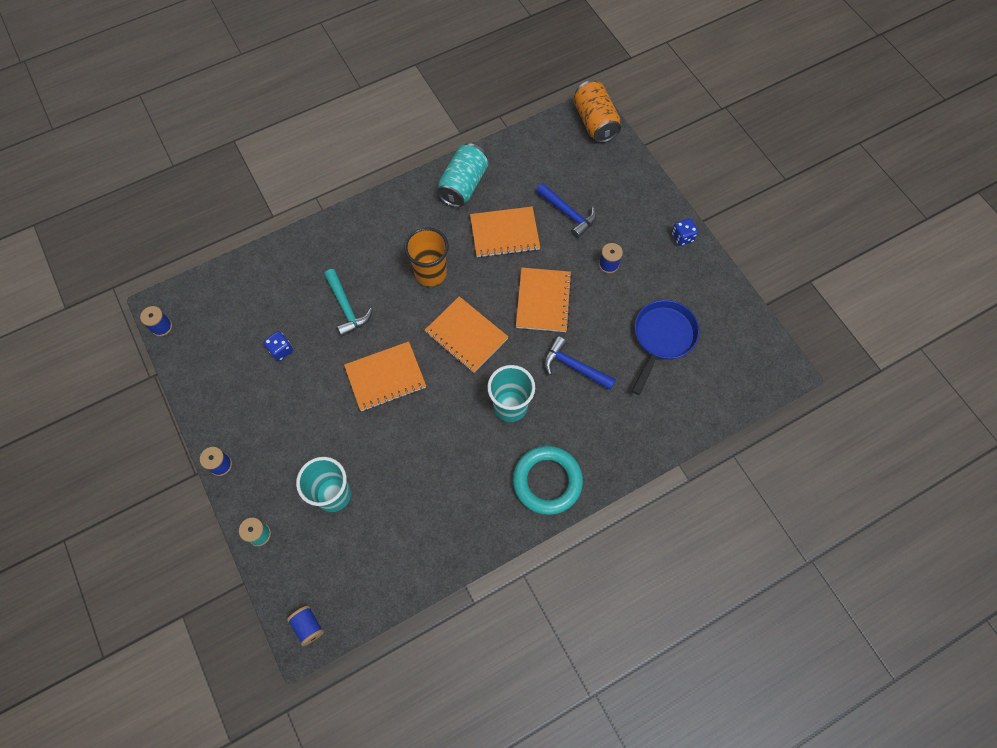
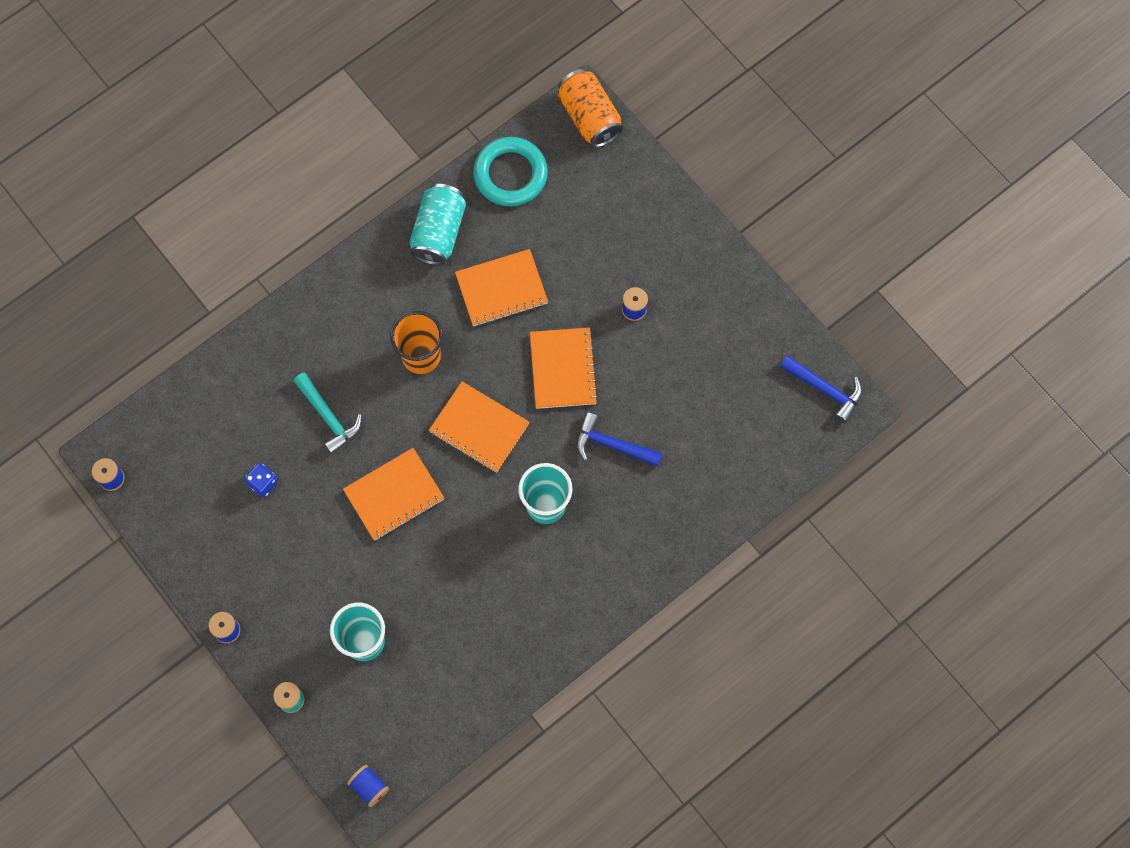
camera: 10 degrees left, 5 degrees up
(547, 481) = (602, 584): turquoise ring -> turquoise ring (510, 174)
(568, 213) = (575, 250): blue hammer -> blue hammer (825, 389)
(662, 338) = (709, 392): blue pan -> none
(682, 237) = (718, 259): blue dice -> none

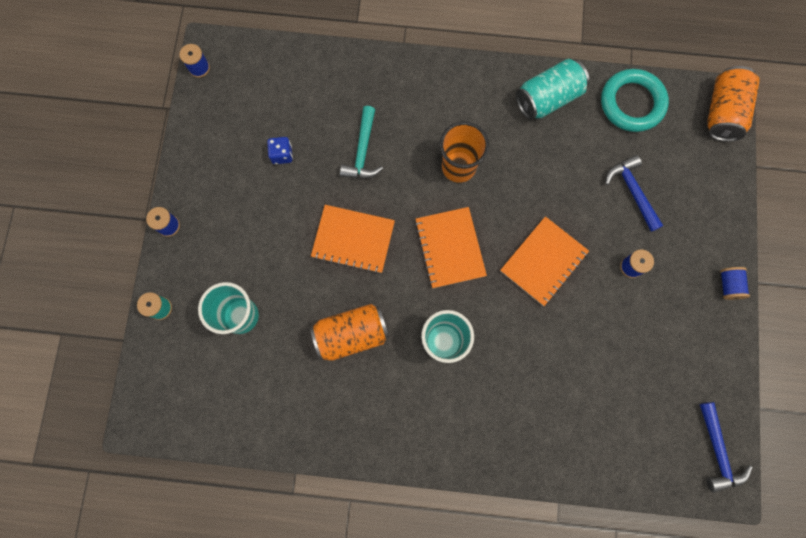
camera: 45 degrees right, 5 degrees up
(369, 787) = (148, 415): blue spool -> blue spool (728, 285)
(468, 569) = (351, 334): none -> orange can
(501, 289) = (553, 171): orange notebook -> none
(612, 445) = (527, 344): blue hammer -> blue hammer (632, 191)

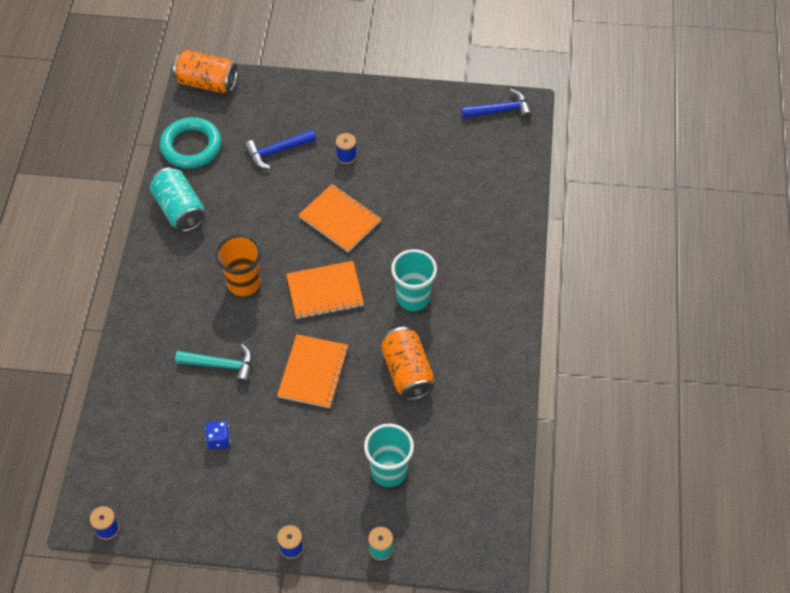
camera: 90 degrees left, 20 degrees down
(728, 285) = (364, 92): blue spool -> none

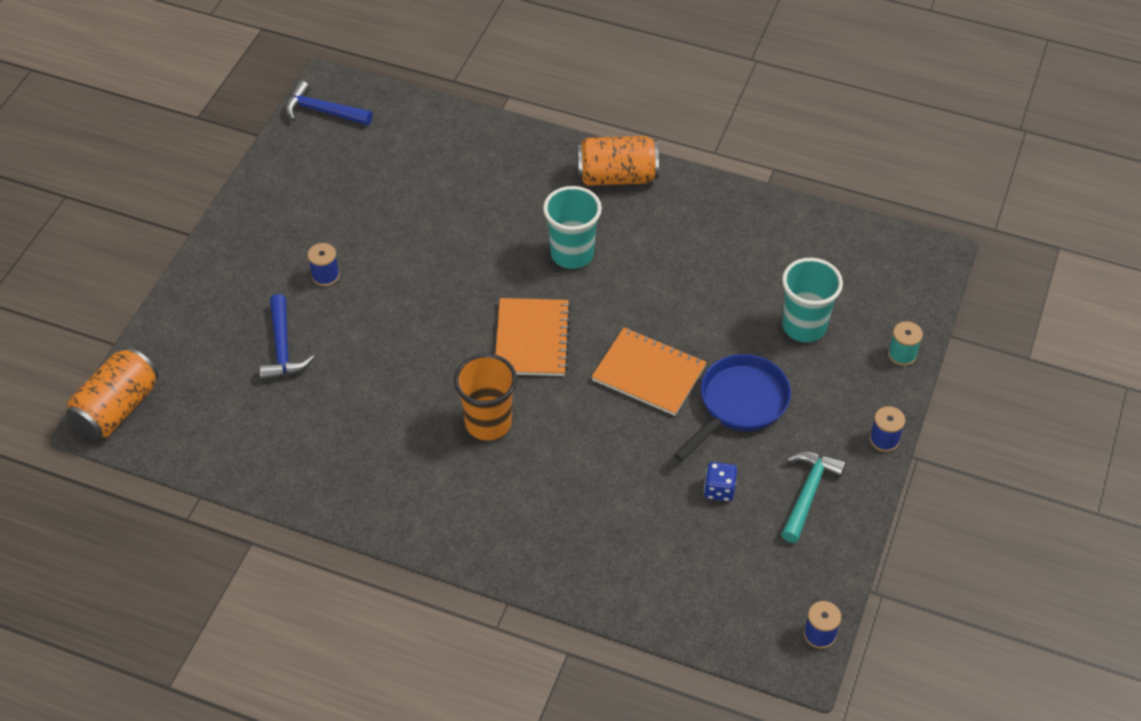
camera: 75 degrees left, 5 degrees down
(179, 209) = (335, 477): turquoise can -> none
(191, 146) = (227, 446): turquoise ring -> none
(221, 365) = (608, 469): turquoise hammer -> turquoise hammer (808, 493)
(300, 438) = (739, 404): none -> blue pan
(340, 219) = (425, 302): orange notebook -> none
(407, 372) = (676, 282): orange can -> orange can (616, 176)
(500, 110) = (322, 111): blue hammer -> blue hammer turned 75 degrees counterclockwise

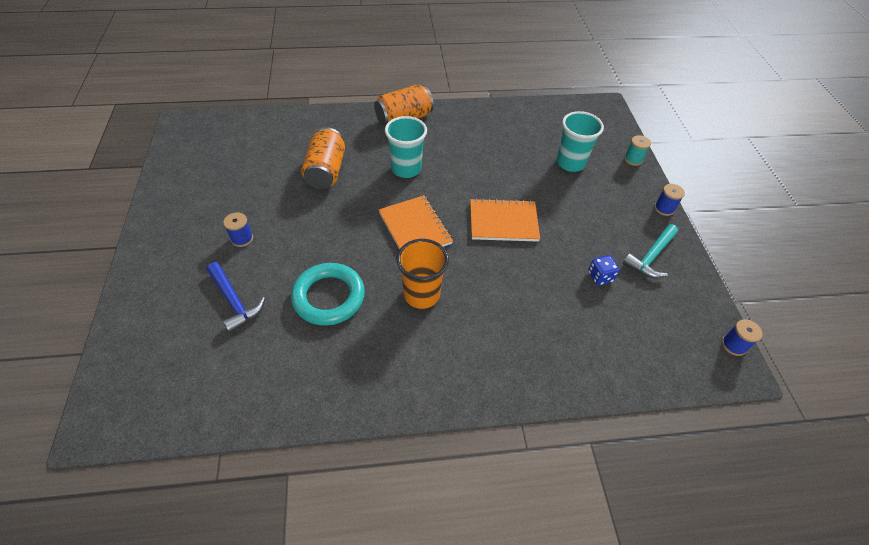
camera: 30 degrees left, 0 degrees up
(117, 408) = (107, 407): orange can -> orange can (326, 171)
(322, 111) = (185, 138): blue hammer -> none
(384, 384) = (329, 297): none -> turquoise ring
(739, 404) = (570, 220): blue pan -> none
(808, 493) = (651, 257): turquoise hammer -> turquoise hammer turned 135 degrees counterclockwise

